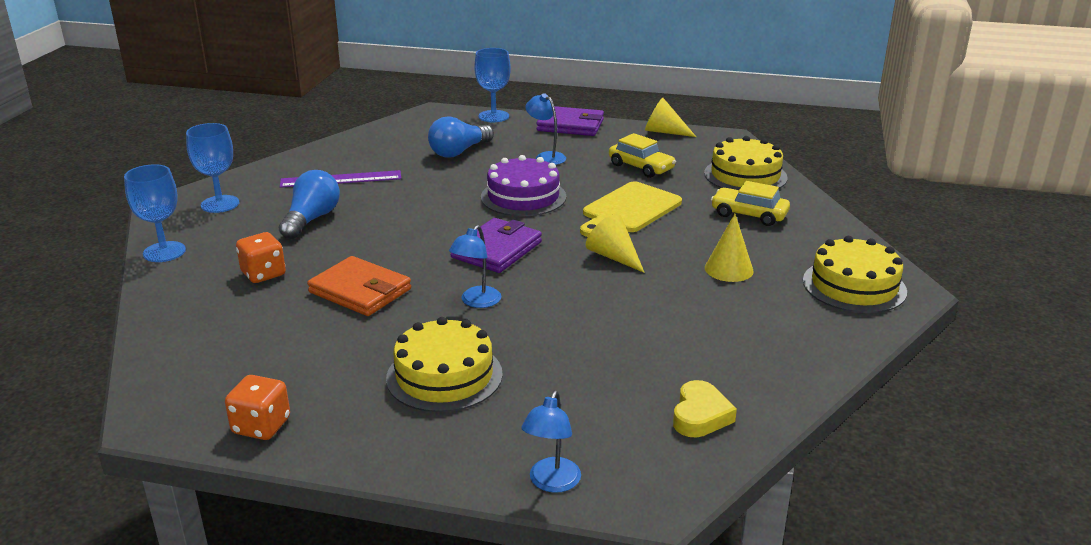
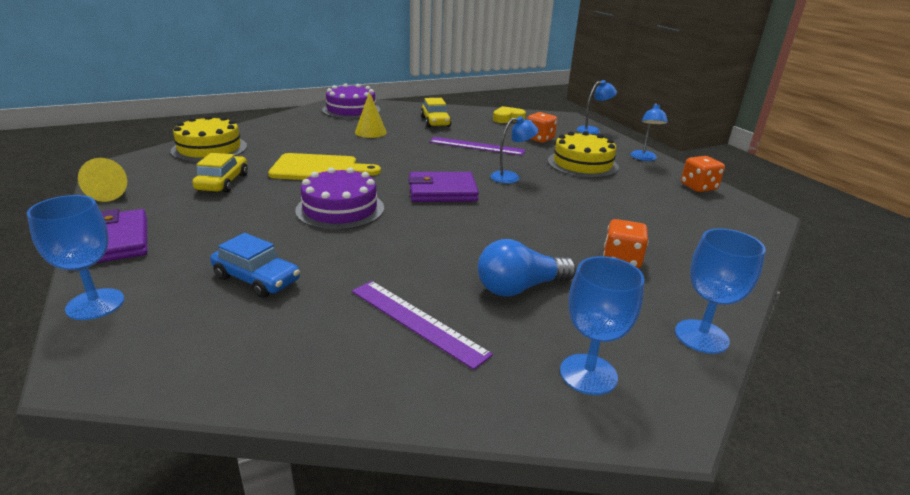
camera: 130 degrees left, 0 degrees up
(360, 291) = (566, 214): orange wallet -> none
(459, 152) = (257, 279): blue light bulb -> blue car
(546, 157) = (231, 226): blue lamp -> blue lamp (644, 158)
(571, 393) = (539, 139): none -> orange dice
(598, 324) = (477, 146): none -> purple ruler
(613, 257) = (397, 158): yellow cone -> none
(749, 215) = (285, 138): yellow car -> yellow car (435, 122)
(854, 286) = (351, 110): yellow cake -> purple cake

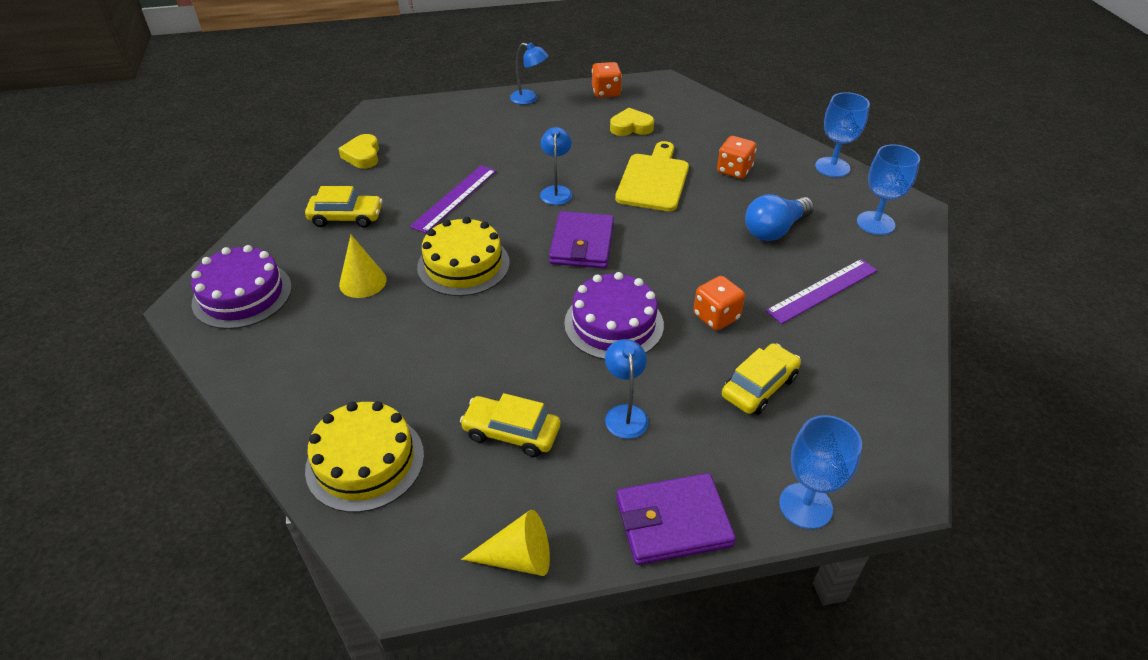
camera: 75 degrees left, 15 degrees up
(257, 279) = (759, 386): blue car -> yellow car
(319, 169) = (489, 338): yellow cutting board -> yellow cutting board (653, 180)
(520, 288) = (774, 230): blue light bulb -> blue light bulb turned 60 degrees clockwise
(539, 139) = (448, 148): orange dice -> orange dice (716, 317)
(582, 164) = (533, 138): yellow cake -> yellow cake (463, 265)
(592, 130) = (434, 106): blue lamp -> blue lamp (625, 414)
(647, 202) = (631, 127): none -> yellow heart

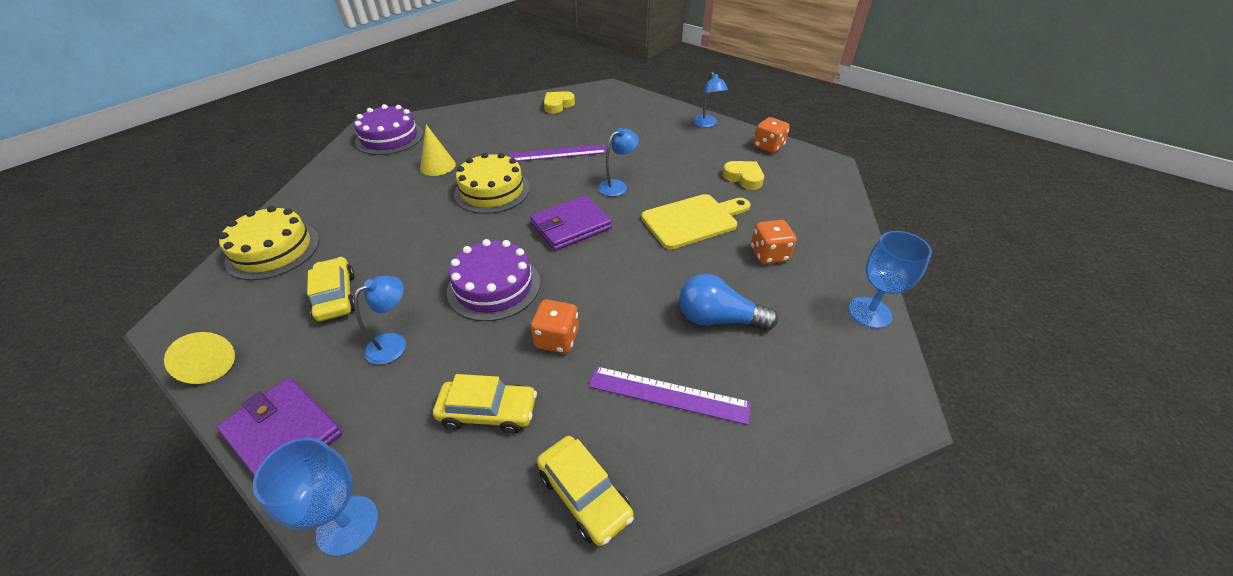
camera: 50 degrees right, 0 degrees up
(346, 217) = (492, 130): yellow car -> yellow car (584, 495)
(875, 223) = (826, 387): blue goblet -> none

